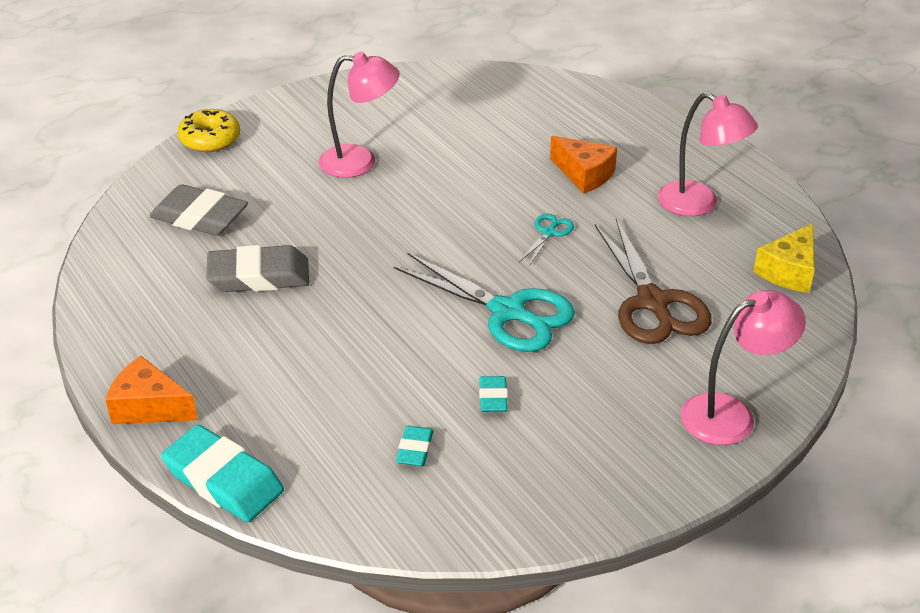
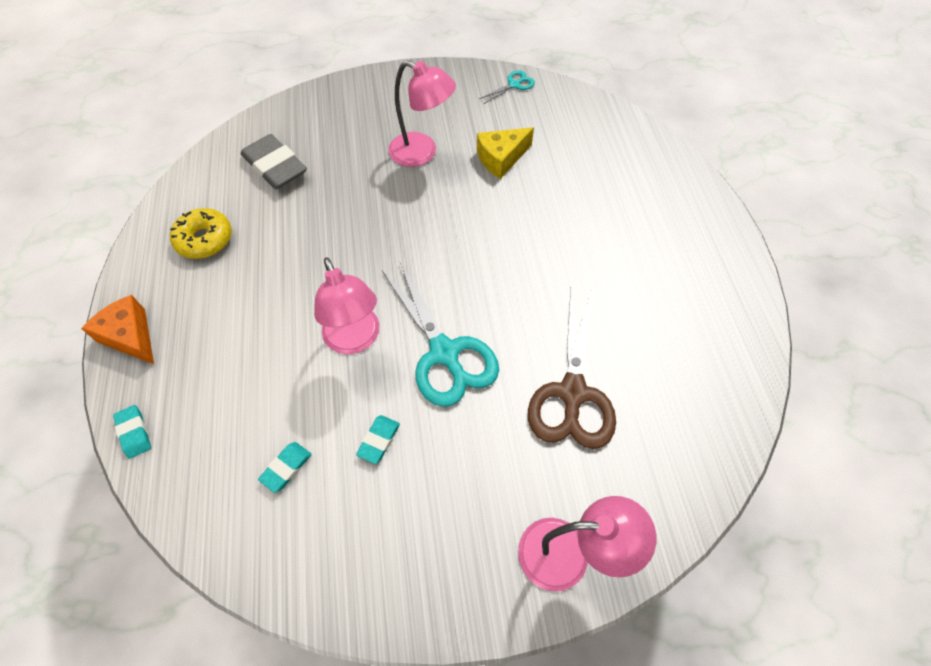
camera: 25 degrees right, 20 degrees up
(210, 139) = (327, 94): yellow donut -> yellow donut (204, 239)
(223, 480) = (134, 433): turquoise eraser -> turquoise eraser, size x0.50
(259, 276) = (281, 240): grey eraser -> none
(549, 233) = (528, 280): turquoise scissors -> turquoise scissors (514, 85)
(584, 174) = (594, 228): orange cheese -> none
(698, 204) = (677, 298): pink lamp -> pink lamp (355, 340)
(788, 271) = (718, 408): yellow cheese -> yellow cheese (501, 158)

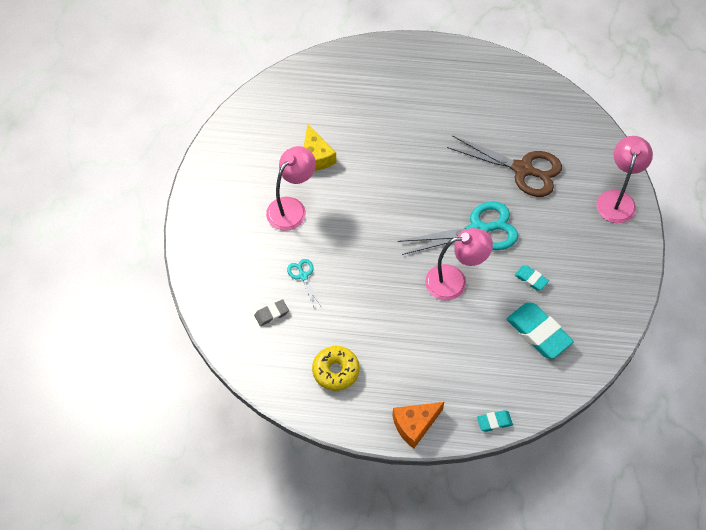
camera: 75 degrees left, 0 degrees up
(275, 166) = (271, 314): grey eraser -> grey eraser, size x0.50
(286, 468) = (538, 333): turquoise eraser -> turquoise eraser, size x1.99
(514, 85) = (236, 127): turquoise scissors -> turquoise scissors (303, 276)

